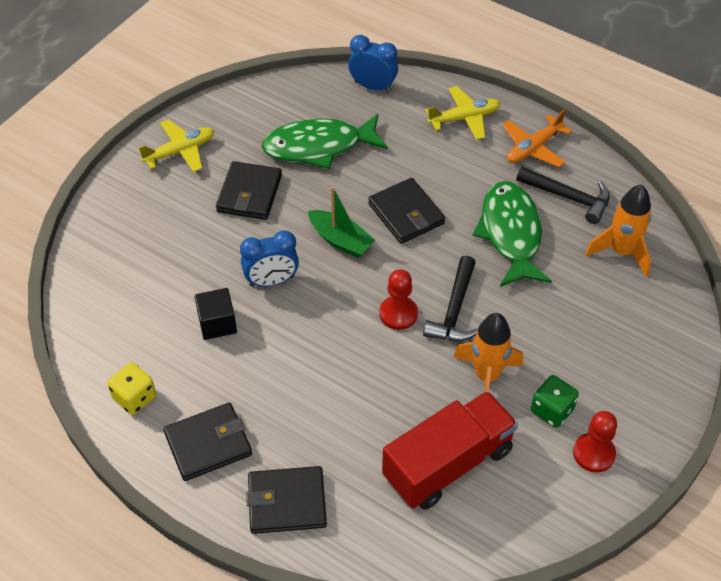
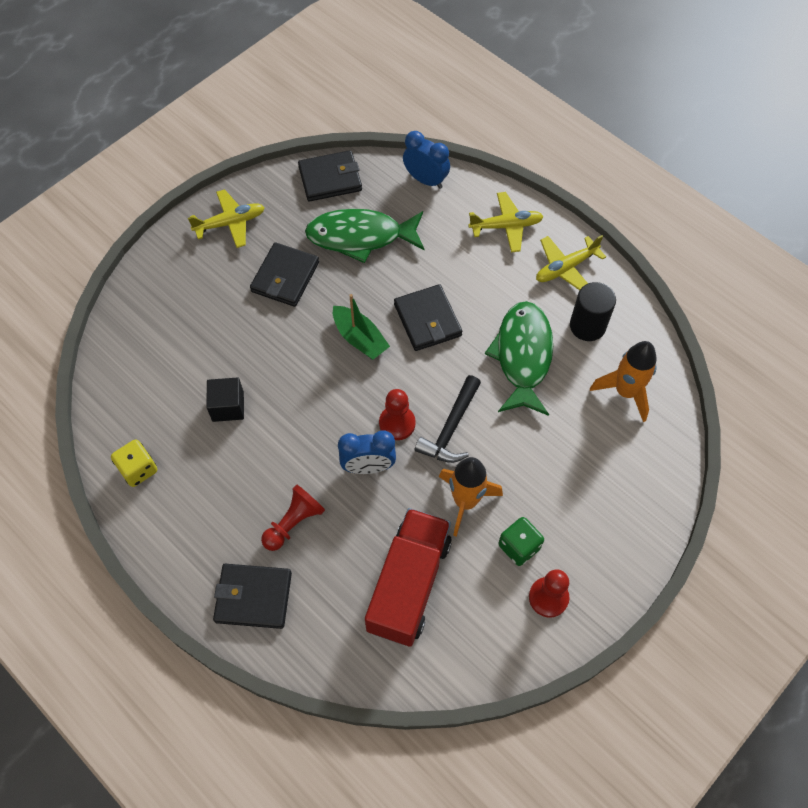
camera: 10 degrees right, 10 degrees up
(208, 444) = (195, 527): black wallet -> black wallet (330, 179)
(271, 281) = (286, 371): blue clock -> blue clock (368, 467)
(313, 424) = (293, 523): none -> red pawn
(448, 464) = (409, 584): red truck -> red truck turned 45 degrees counterclockwise
(533, 148) = (565, 268): orange plane -> yellow plane
(568, 197) = (587, 326): black hammer -> black cylinder

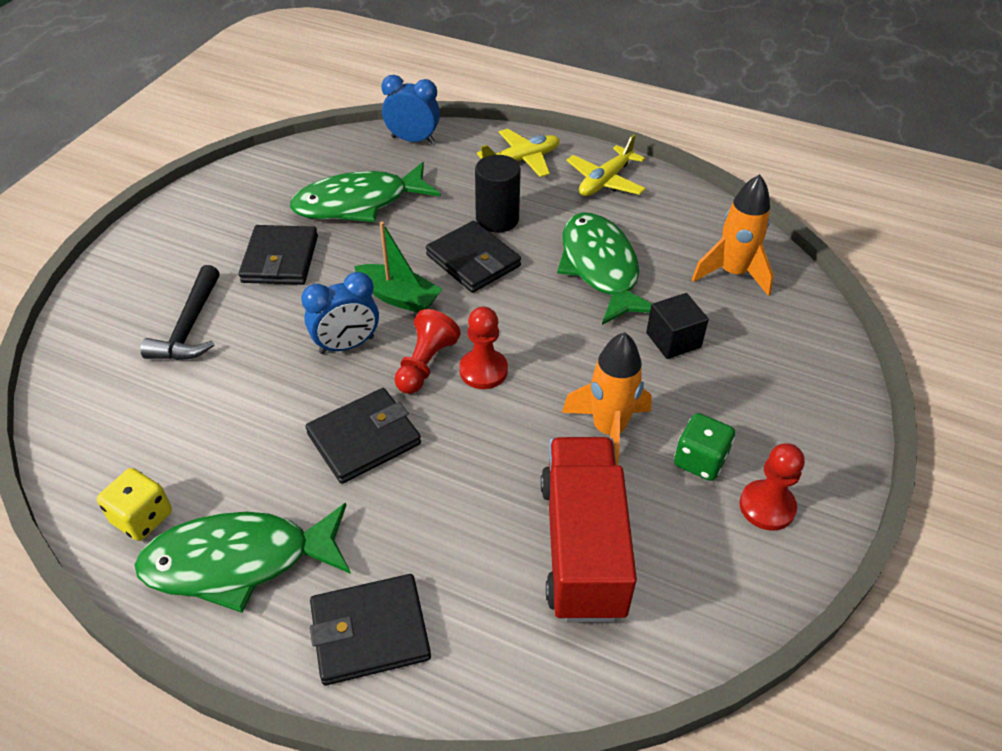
camera: 20 degrees left, 15 degrees down
(189, 521) = (238, 561): none -> green fish
(228, 406) = (251, 409): black cube -> black cube (673, 340)
(230, 223) = (191, 223): yellow plane -> none
(293, 523) = (393, 519): red pawn -> red pawn (425, 364)
(330, 179) = (301, 160): black wallet -> black wallet (364, 439)
(368, 467) = (467, 426): blue clock -> blue clock (346, 345)
(451, 428) = (552, 358): black hammer -> black hammer (190, 326)
(587, 326) = (657, 225): black cylinder -> black cylinder (497, 219)

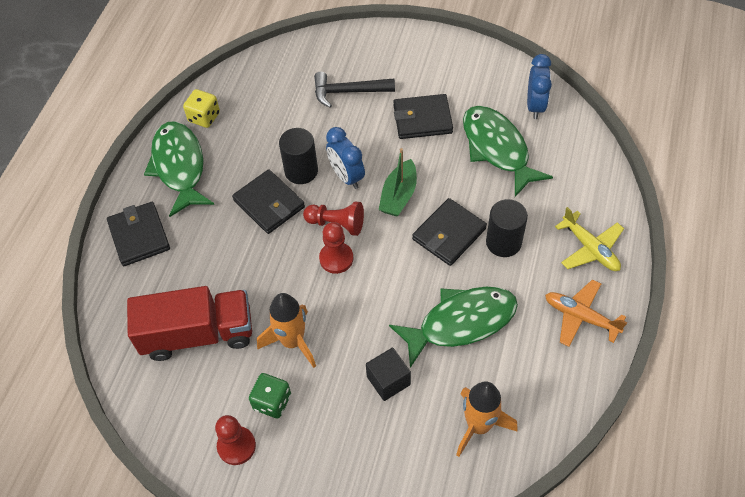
camera: 85 degrees right, 10 degrees up
(316, 395) = (301, 171): none -> black cylinder
(413, 140) = (592, 166): blue clock -> blue clock (535, 106)
(605, 181) = (580, 317): yellow plane -> orange plane

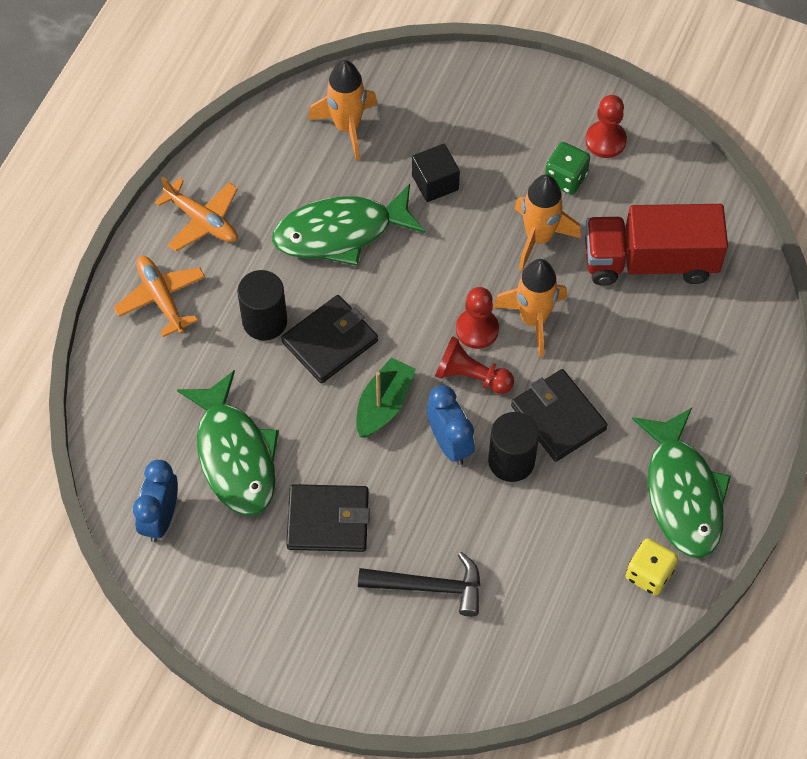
camera: 175 degrees left, 5 degrees up
(139, 236) = (731, 396): black wallet -> none
(292, 272) = (533, 319): none -> orange rocket
(590, 248) = (161, 298): yellow plane -> orange plane

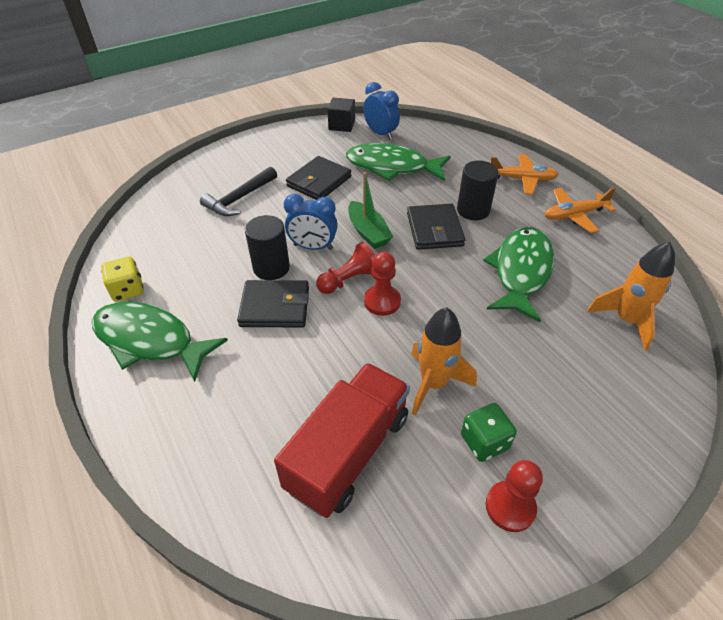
camera: 125 degrees right, 15 degrees down
(435, 182) = (536, 346): black cube -> black cube (341, 125)
(533, 319) = (362, 337): orange rocket -> none

